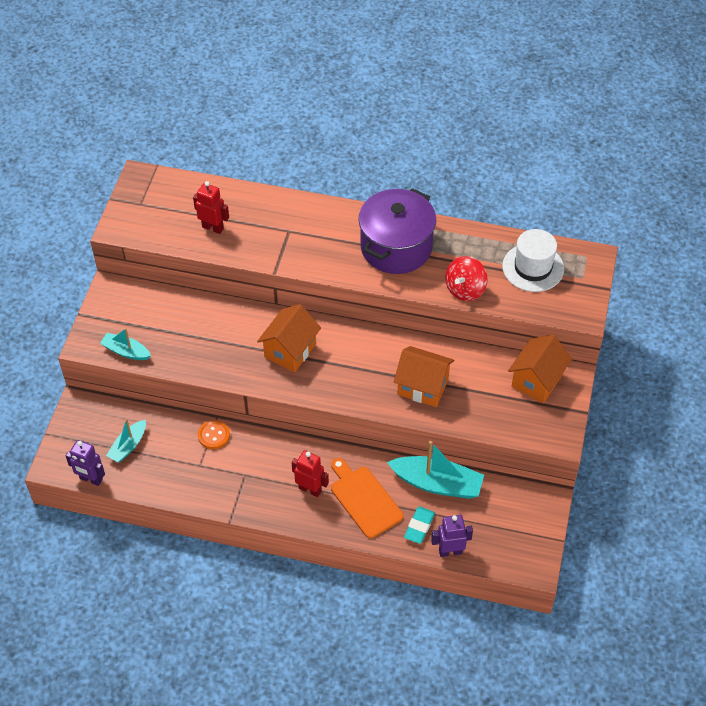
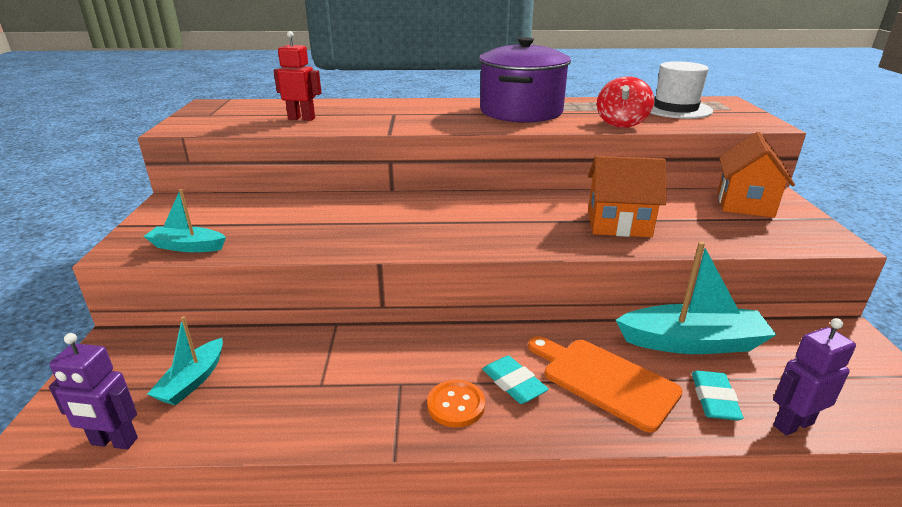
camera: 15 degrees left, 25 degrees down
(213, 435) = (336, 344): orange button -> orange button (456, 405)
(290, 350) = (427, 219): orange house -> none
(310, 489) = (513, 383): red robot -> turquoise eraser

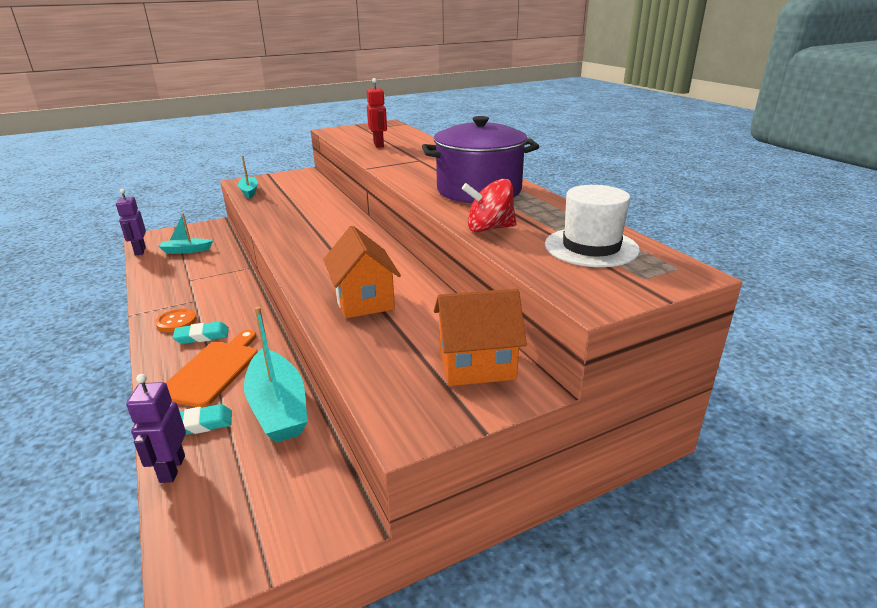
camera: 65 degrees right, 0 degrees up
(513, 383) = (202, 336): turquoise eraser -> turquoise eraser turned 45 degrees clockwise
(792, 424) = (172, 469): purple robot -> purple robot turned 135 degrees counterclockwise

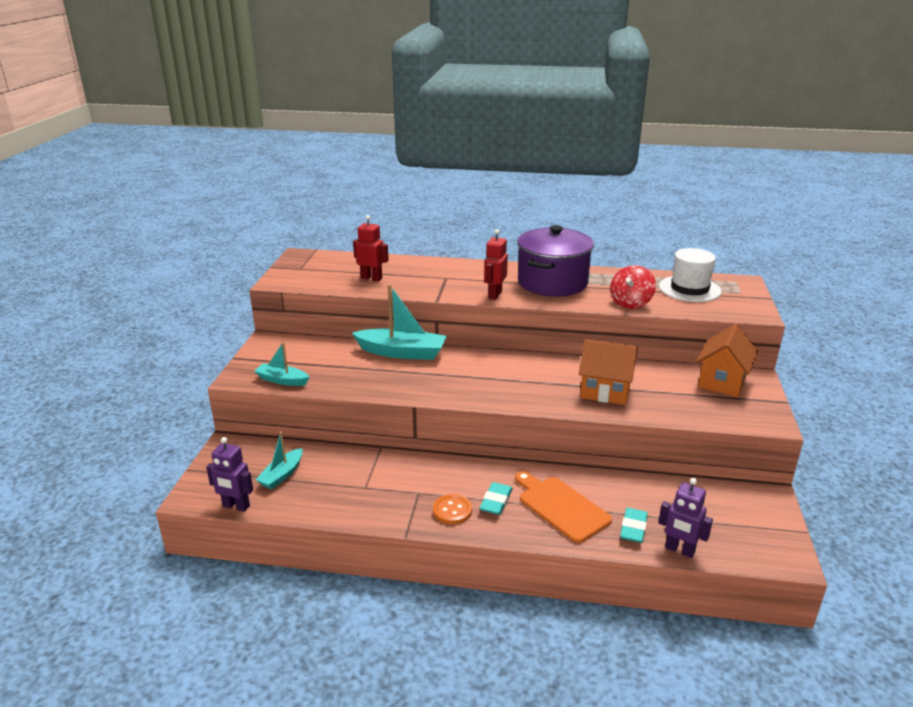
camera: 55 degrees left, 0 degrees up
(278, 407) = (639, 489): turquoise boat -> turquoise boat (402, 352)
(411, 179) = (494, 295): none -> red robot

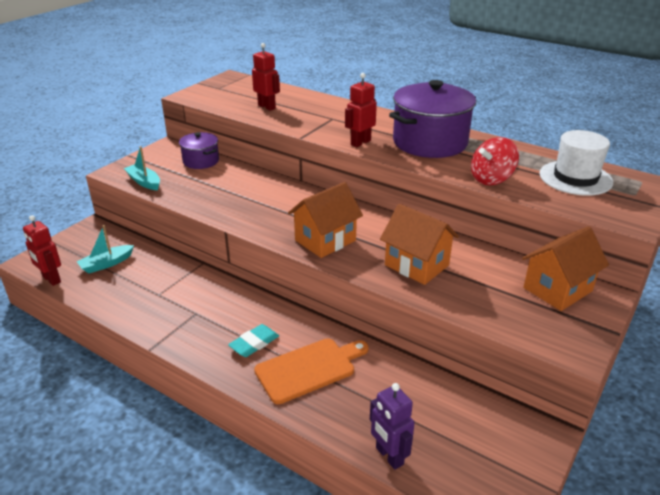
camera: 25 degrees right, 5 degrees up
(236, 506) = (51, 279): purple robot -> red robot
(320, 347) = (201, 161): none -> purple pot
(402, 352) = (262, 181): turquoise boat -> none
(452, 510) = (209, 339): orange button -> none
(512, 391) = (325, 240): none -> orange house
(561, 507) = (309, 369): orange cutting board -> orange cutting board turned 75 degrees clockwise
(633, 528) = (361, 415): turquoise eraser -> none

